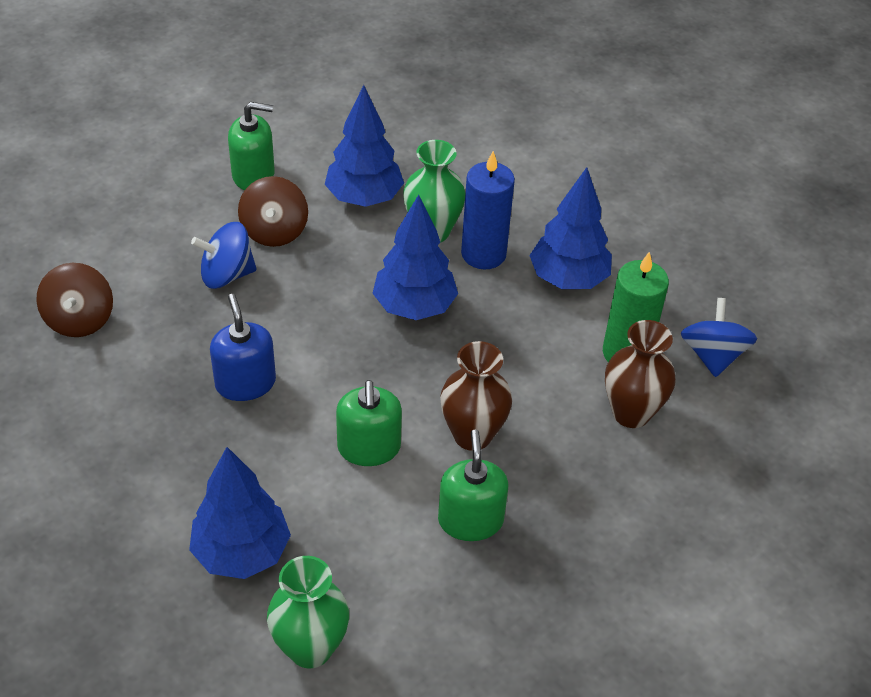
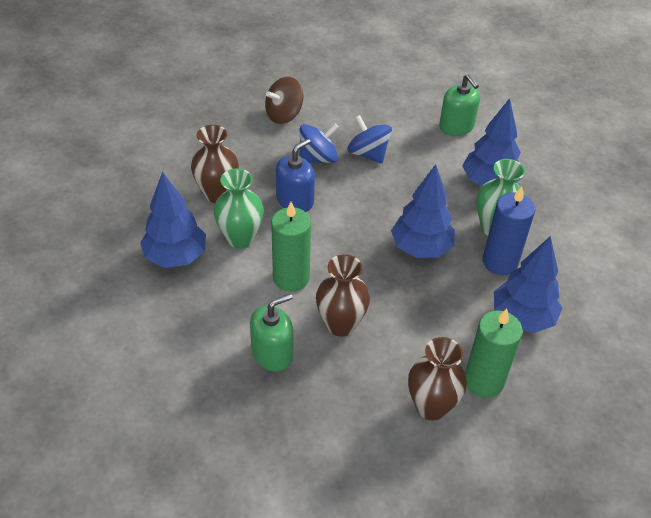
camera: 60 degrees right, 0 degrees up
(165, 458) = (217, 194): none -> brown vase
(274, 231) = (421, 157): brown spinning top -> none
(310, 648) = (130, 317): green vase -> green vase (240, 238)
(369, 447) = (291, 278): green soap dispenser -> green candle
(712, 355) = (530, 437): blue spinning top -> blue spinning top (318, 158)

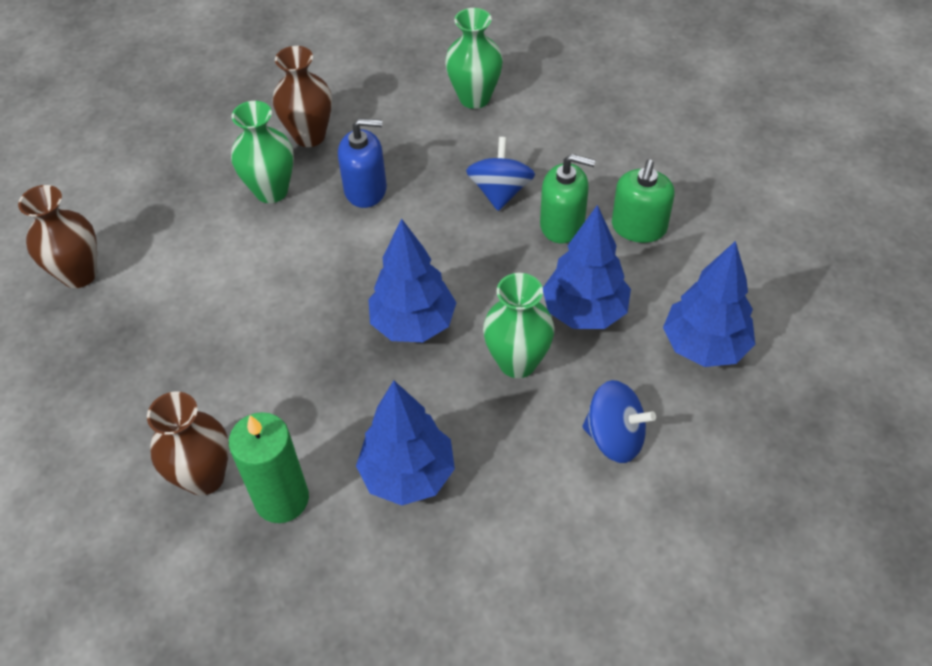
camera: 50 degrees right, 5 degrees up
(176, 257) = (201, 169): blue tree -> blue tree (704, 347)
(272, 353) = (154, 313): green soap dispenser -> green soap dispenser (562, 224)
(284, 115) = (474, 98): brown spinning top -> green vase
(291, 278) = (261, 259): green candle -> none
(318, 158) = (445, 163): blue spinning top -> blue spinning top (614, 437)
(340, 324) = (240, 336): brown vase -> brown vase (79, 274)
(500, 262) = (470, 402): blue candle -> none

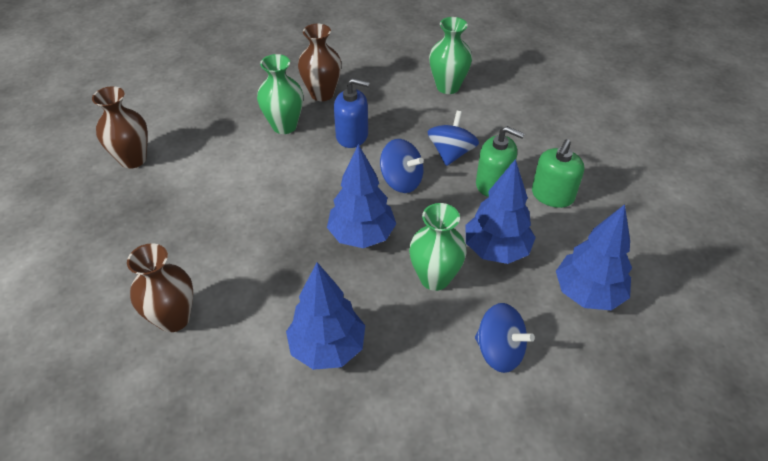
camera: 10 degrees right, 5 degrees down
(282, 499) = (226, 347): green candle -> none
(445, 241) = (401, 181): none -> blue spinning top

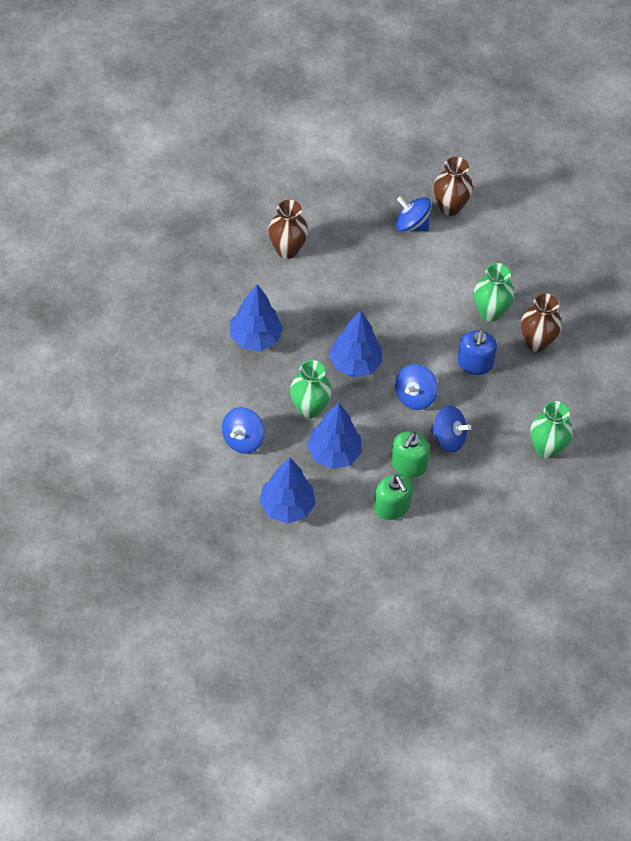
camera: 90 degrees right, 10 degrees up
(153, 191) = (411, 224): none -> blue spinning top
(552, 195) = (391, 507): green soap dispenser -> green soap dispenser turned 150 degrees counterclockwise

